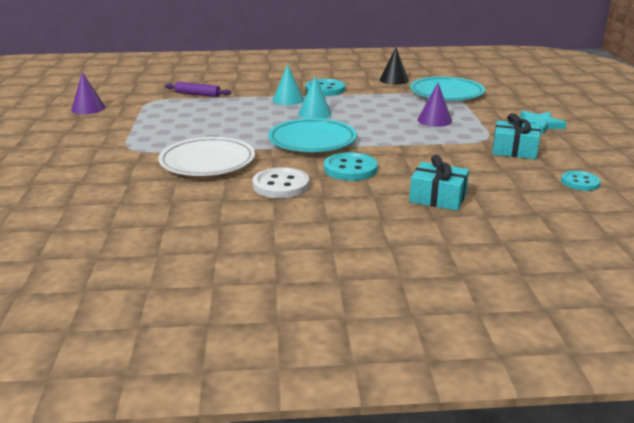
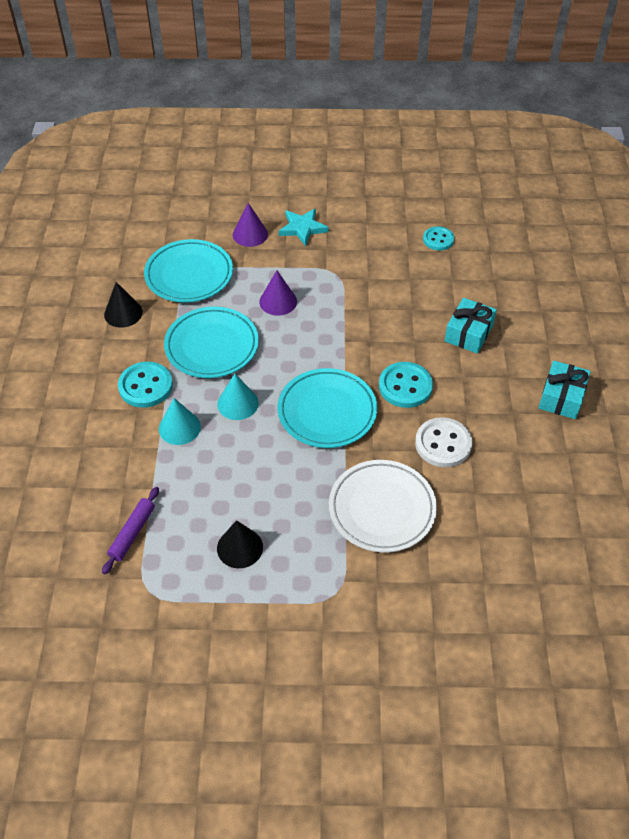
camera: 85 degrees left, 25 degrees up
(88, 108) = (168, 675): purple cone -> purple cone (250, 234)
(179, 120) = (240, 547): none -> black cone
(372, 103) = (212, 346): none -> turquoise plate
(514, 150) = (366, 261): turquoise gift -> turquoise gift (561, 397)

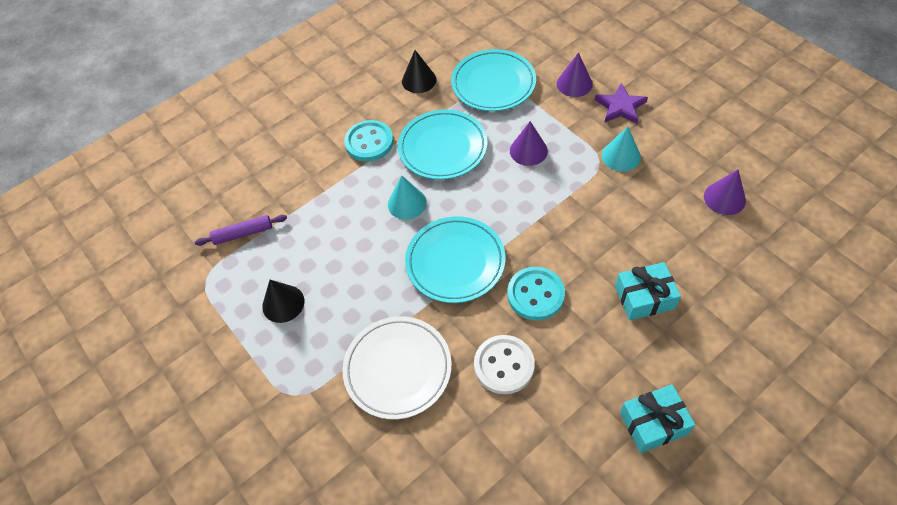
camera: 55 degrees right, 5 degrees up
(179, 427) = (352, 188): turquoise cone -> turquoise cone (621, 156)
(302, 228) = (620, 107): turquoise star -> purple star
(438, 239) = (724, 198): turquoise button -> purple cone

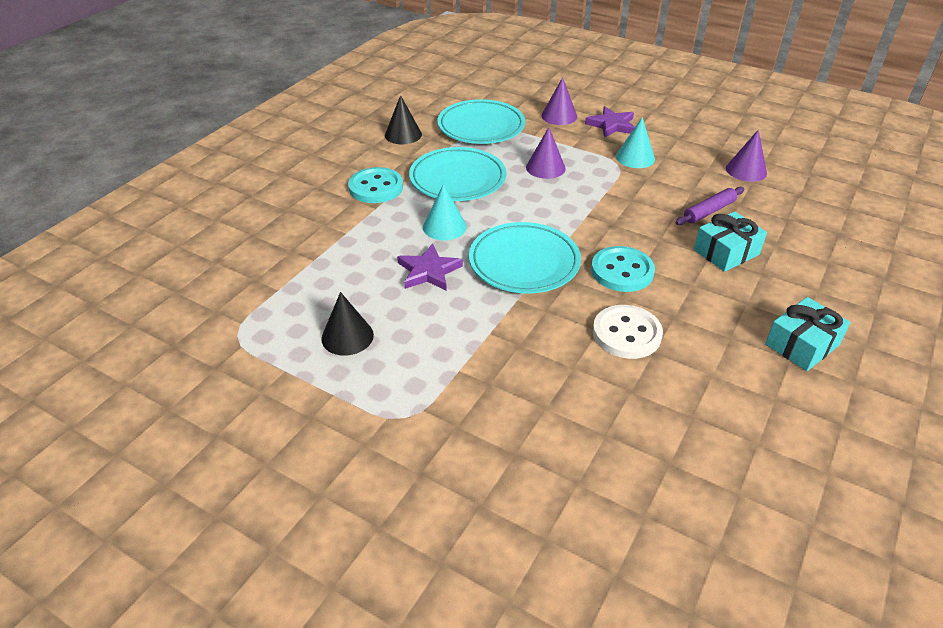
camera: 25 degrees left, 15 degrees down
(243, 234) = (266, 286): purple rolling pin -> purple rolling pin (709, 211)
(373, 251) = (429, 271): none -> purple star
(398, 369) = (515, 363): white plate -> none

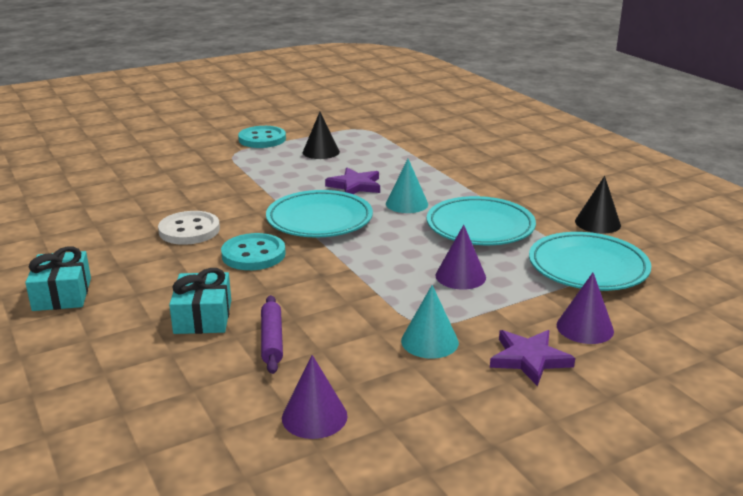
camera: 120 degrees right, 15 degrees down
(376, 187) = (499, 192): turquoise button -> turquoise button (262, 139)

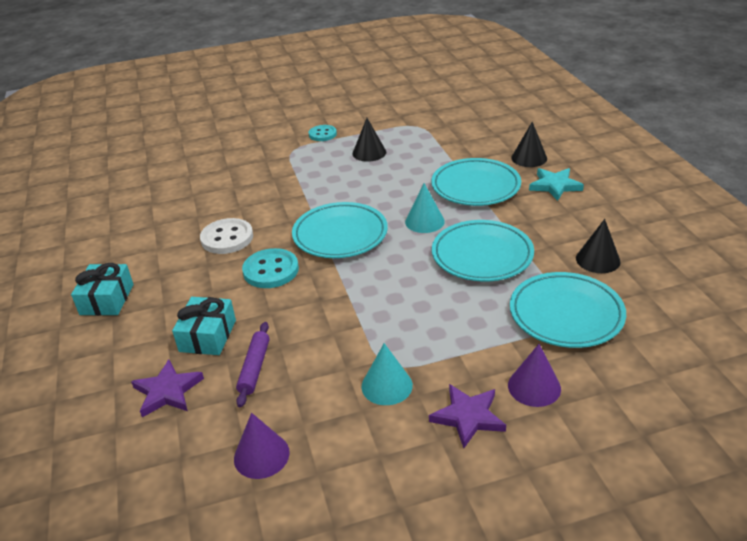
camera: 15 degrees right, 10 degrees up
(262, 139) = (322, 134): turquoise button -> turquoise button, size x0.66
(355, 186) = (385, 196): purple star -> purple star (167, 391)
(447, 173) = (475, 186): none -> turquoise plate
(460, 276) = (442, 313): purple cone -> none
(491, 149) = (529, 158): none -> black cone
(527, 169) = (555, 186): none -> turquoise star

